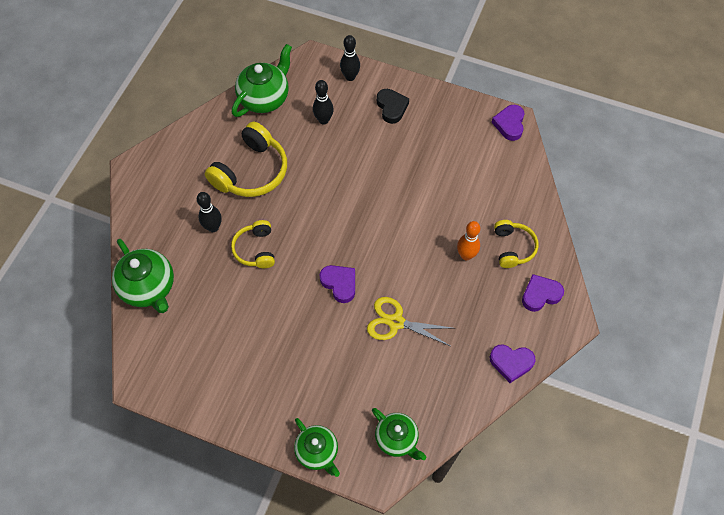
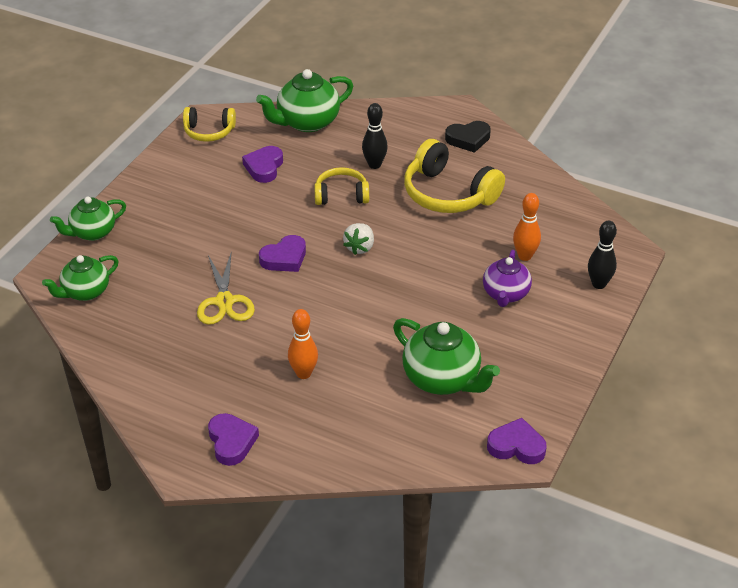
camera: 95 degrees right, 20 degrees down
(264, 98) = (559, 206): green teapot -> green teapot (442, 379)
(322, 230) = (360, 247): none -> white strawberry
(323, 120) = (525, 256): black bowling pin -> orange bowling pin
(366, 131) = (505, 294): none -> purple teapot
(391, 107) = (546, 321): black heart -> black heart (468, 139)
(396, 322) = (224, 301): yellow scissors -> yellow scissors turned 150 degrees clockwise
(511, 363) = (145, 399): purple heart -> purple heart (264, 167)
(512, 247) = (307, 422): yellow headphones -> yellow headphones (209, 131)

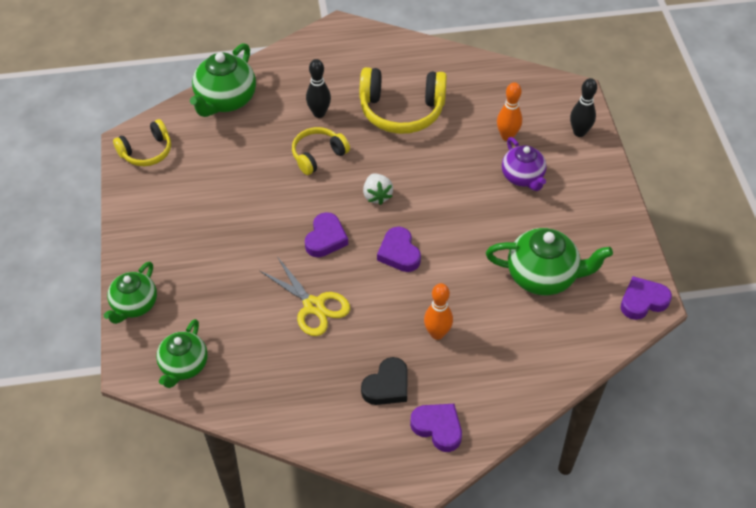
camera: 35 degrees left, 10 degrees up
(264, 167) = (228, 162): purple heart -> purple heart (399, 253)
(468, 139) = (372, 53): black heart -> black heart (387, 386)

